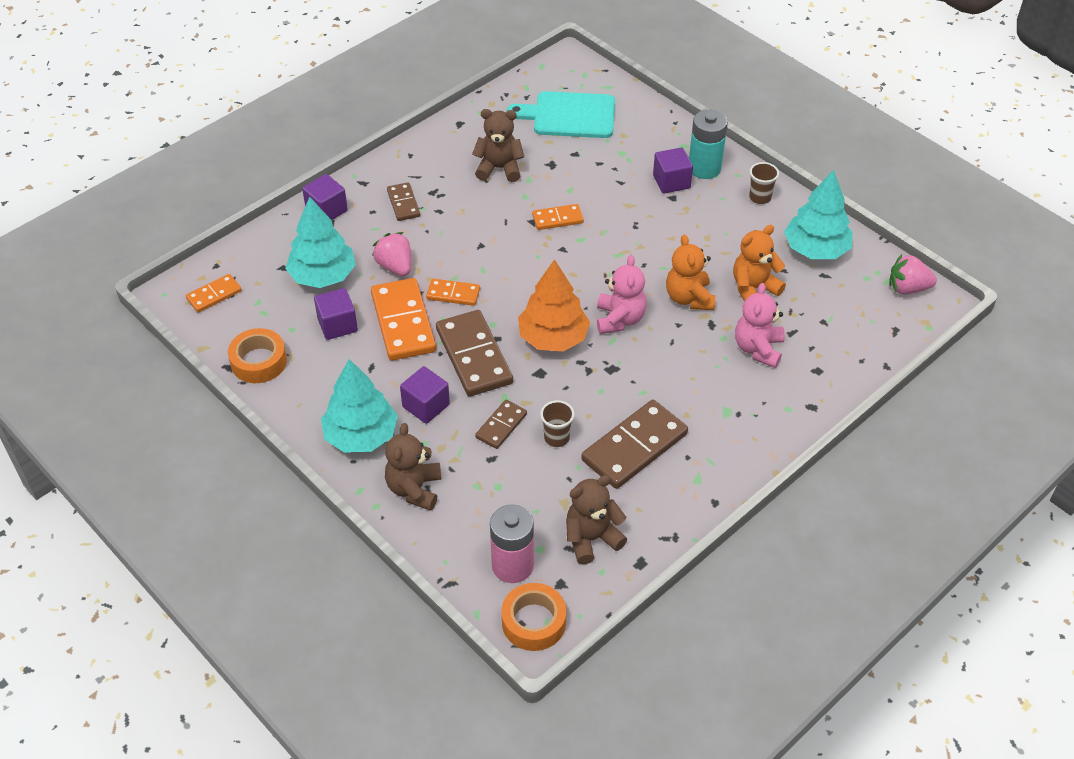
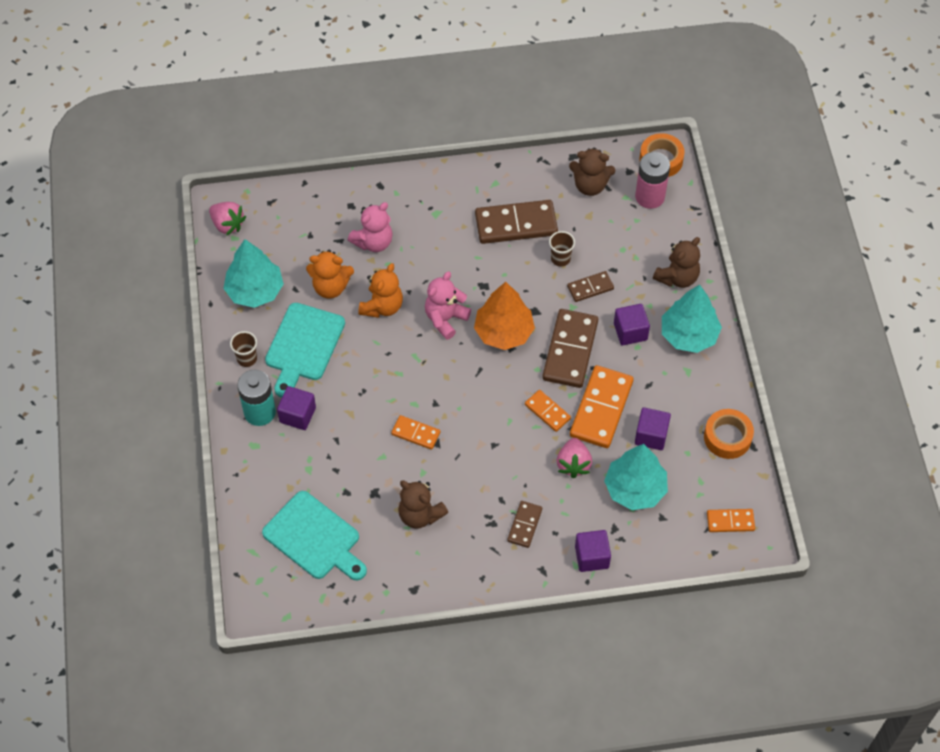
camera: 145 degrees left, 10 degrees up
(723, 231) = (303, 346): none -> turquoise cutting board

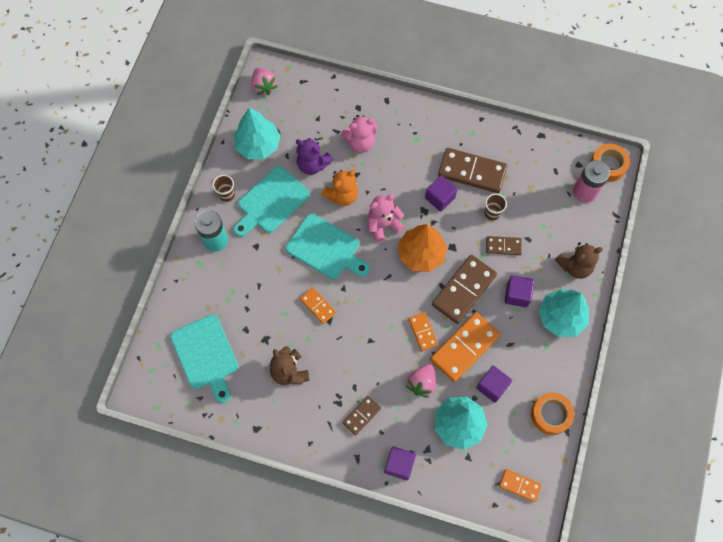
camera: 25 degrees right, 10 degrees up
(297, 415) = (241, 254): purple cube -> purple cube (440, 198)
(330, 287) = (313, 164): orange teddy bear -> purple teddy bear
(393, 369) = (326, 248): none -> turquoise cutting board
(590, 185) = (543, 164): brown teddy bear -> none

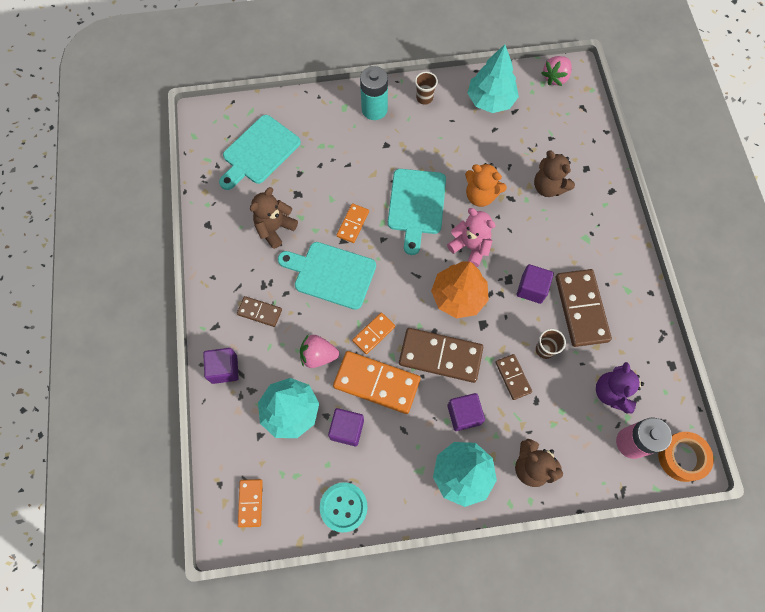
camera: 65 degrees right, 0 degrees up
(271, 202) = (438, 137): turquoise cutting board -> turquoise cutting board (331, 274)
(313, 164) = (498, 155): purple teddy bear -> purple teddy bear (612, 393)
(360, 142) = (548, 187): pink teddy bear -> brown teddy bear
(551, 415) = (343, 507): orange tape -> turquoise button

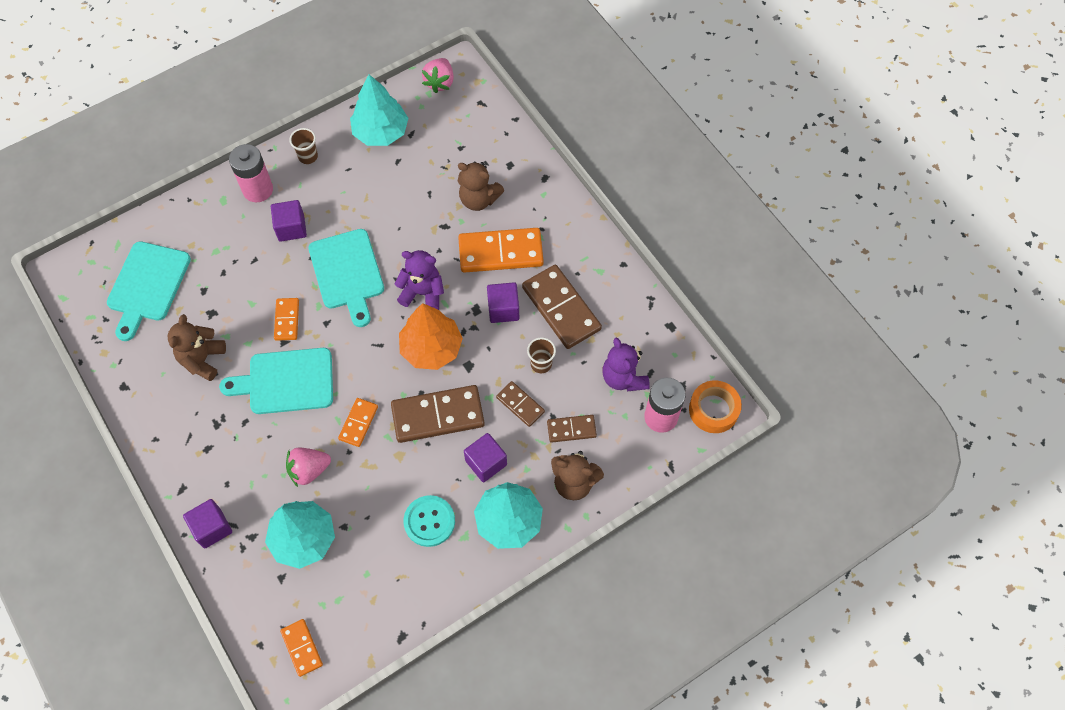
camera: 25 degrees left, 5 degrees down
(260, 312) = (225, 453): brown domino -> brown domino (571, 429)
(343, 507) = (401, 607): turquoise button -> turquoise button (429, 521)
(347, 429) = (372, 530): purple cube -> purple cube (291, 228)
(374, 109) = (258, 190): turquoise battery -> pink battery
(376, 383) = (383, 471): orange domino -> orange domino (500, 252)
(470, 247) = (422, 293): pink teddy bear -> purple teddy bear
(480, 195) = (411, 236): orange teddy bear -> none

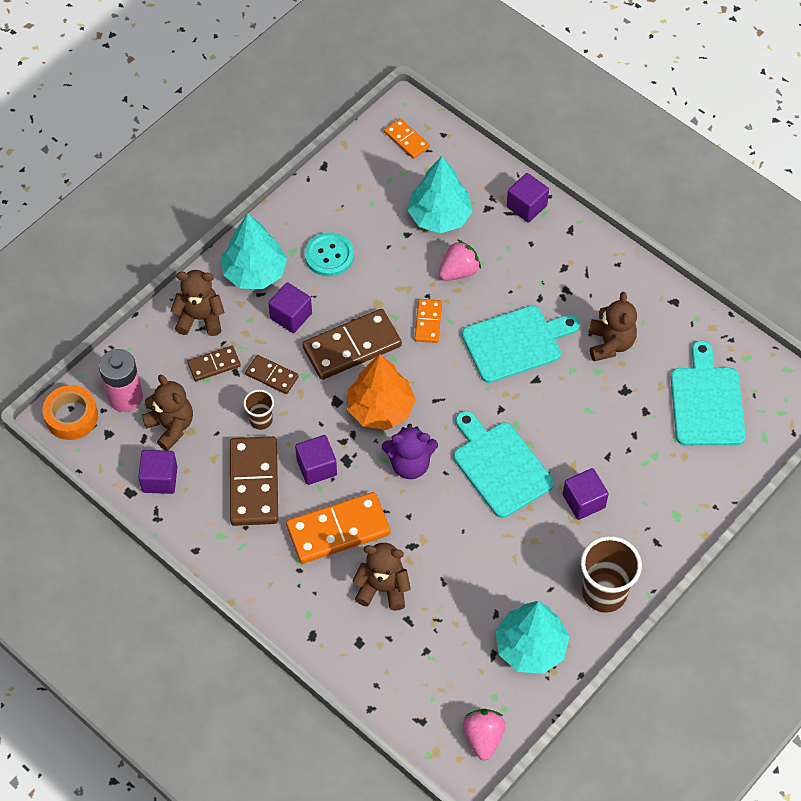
camera: 165 degrees right, 5 degrees down
(258, 190) = (643, 537): pink battery -> none
(287, 320) = (543, 402): orange domino -> none
(308, 156) = (604, 593): brown cup -> brown cup, size x1.86
(561, 308) = (254, 483): brown domino -> brown domino turned 45 degrees clockwise
(623, 378) = (171, 426): purple teddy bear -> brown teddy bear
(642, 331) = (159, 479): none -> purple cube

